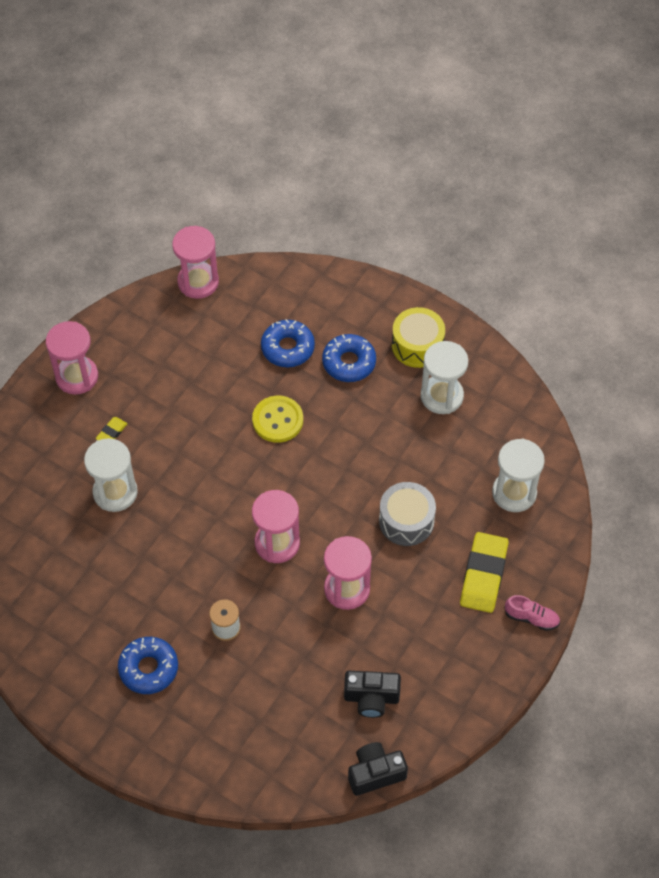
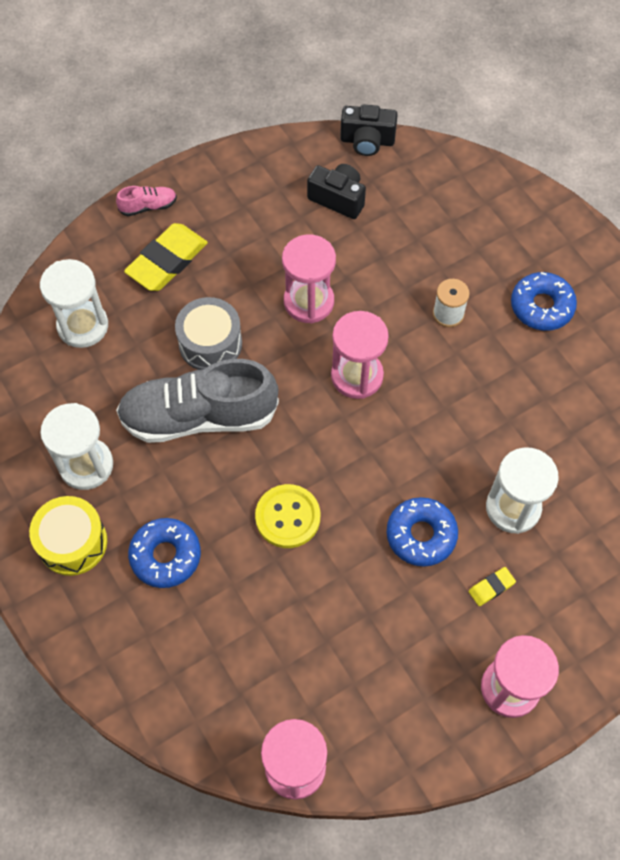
camera: 155 degrees left, 5 degrees up
(287, 348) = (228, 609): blue donut -> blue donut (421, 535)
(381, 462) = (199, 416): none -> grey shoe
(531, 618) = (148, 206): pink shoe -> pink shoe turned 120 degrees clockwise

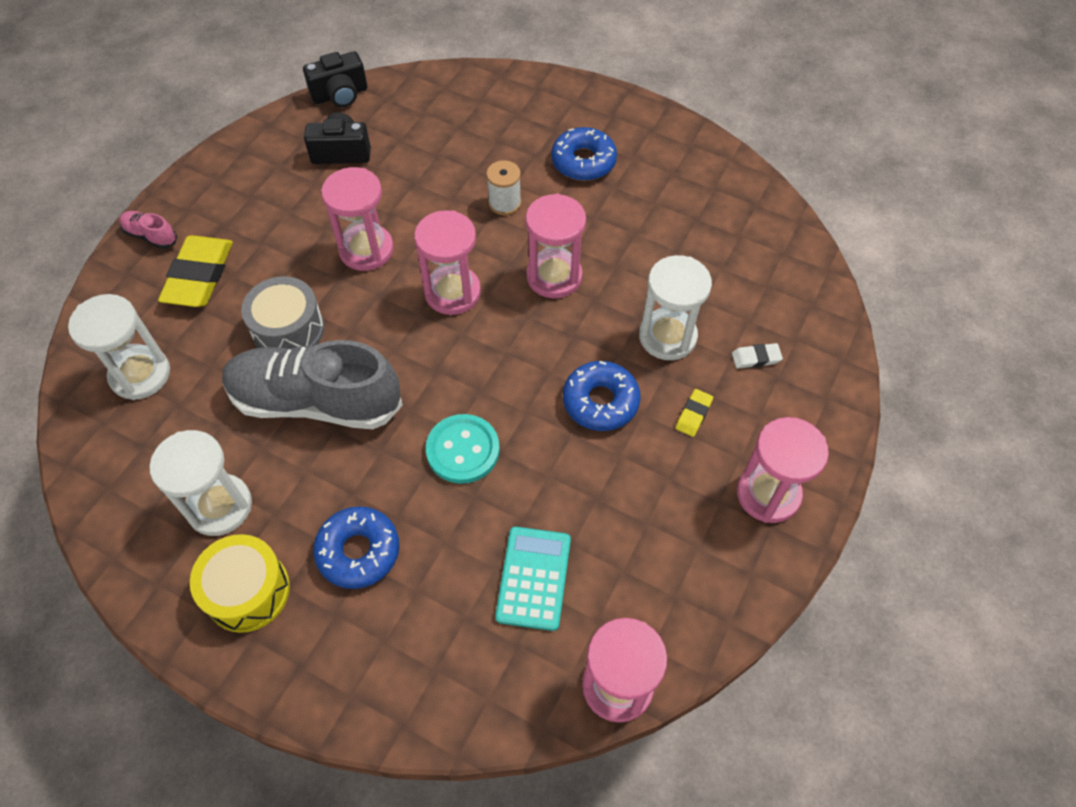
camera: 30 degrees left, 5 degrees down
(148, 206) = (151, 236): pink shoe -> pink shoe turned 105 degrees counterclockwise
(199, 416) = (316, 401): grey shoe -> grey shoe turned 45 degrees clockwise
(282, 650) = (533, 578): none -> turquoise calculator
(287, 517) = (463, 450): yellow button -> turquoise button
(449, 404) = (554, 276): none -> pink hourglass
(577, 567) = (756, 358): none -> white eraser

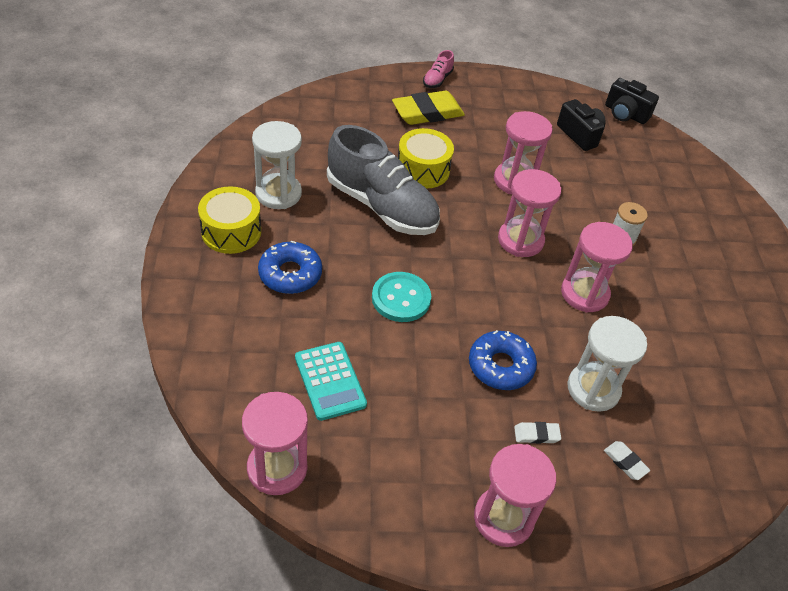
camera: 55 degrees right, 10 degrees down
(140, 374) = (340, 119): white hourglass -> none
(151, 236) = (437, 79): pink shoe -> pink shoe turned 150 degrees counterclockwise
(288, 329) = (423, 170): grey drum -> yellow drum
(316, 401) = (381, 206): grey shoe -> grey shoe turned 150 degrees clockwise
(533, 578) = (330, 381): turquoise calculator -> turquoise calculator turned 90 degrees clockwise
(583, 161) = (705, 270): blue donut -> none
(693, 414) = (536, 434): yellow eraser -> white eraser

